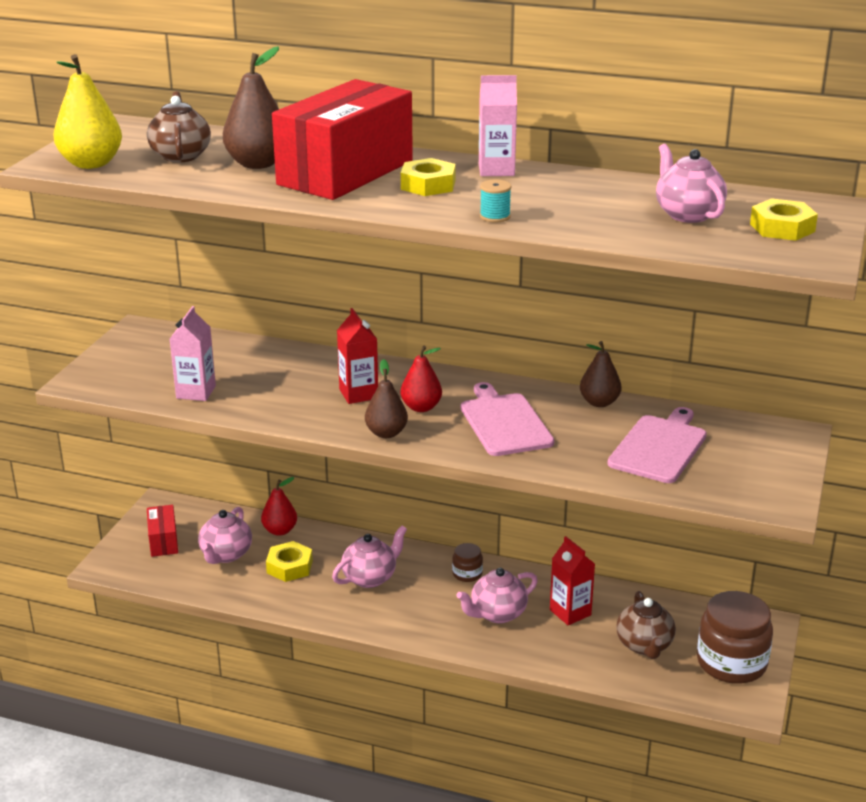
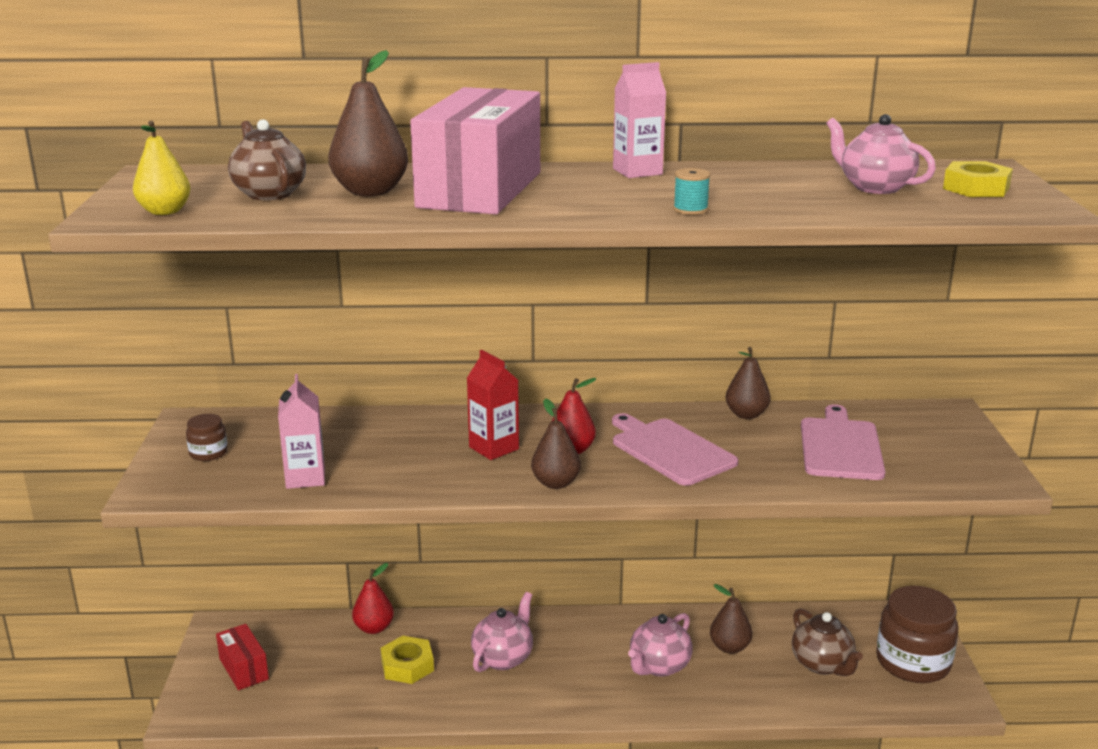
camera: 20 degrees left, 5 degrees down
(91, 164) = (165, 212): yellow pear -> yellow pear, size x0.66
(226, 555) = (326, 668): pink teapot -> none
(345, 173) = (480, 190): red box -> pink box
(428, 185) = (583, 191): yellow nut -> none
(467, 574) = (602, 630): brown jar -> brown jar (208, 453)
(570, 612) = (729, 647): red carton -> brown pear

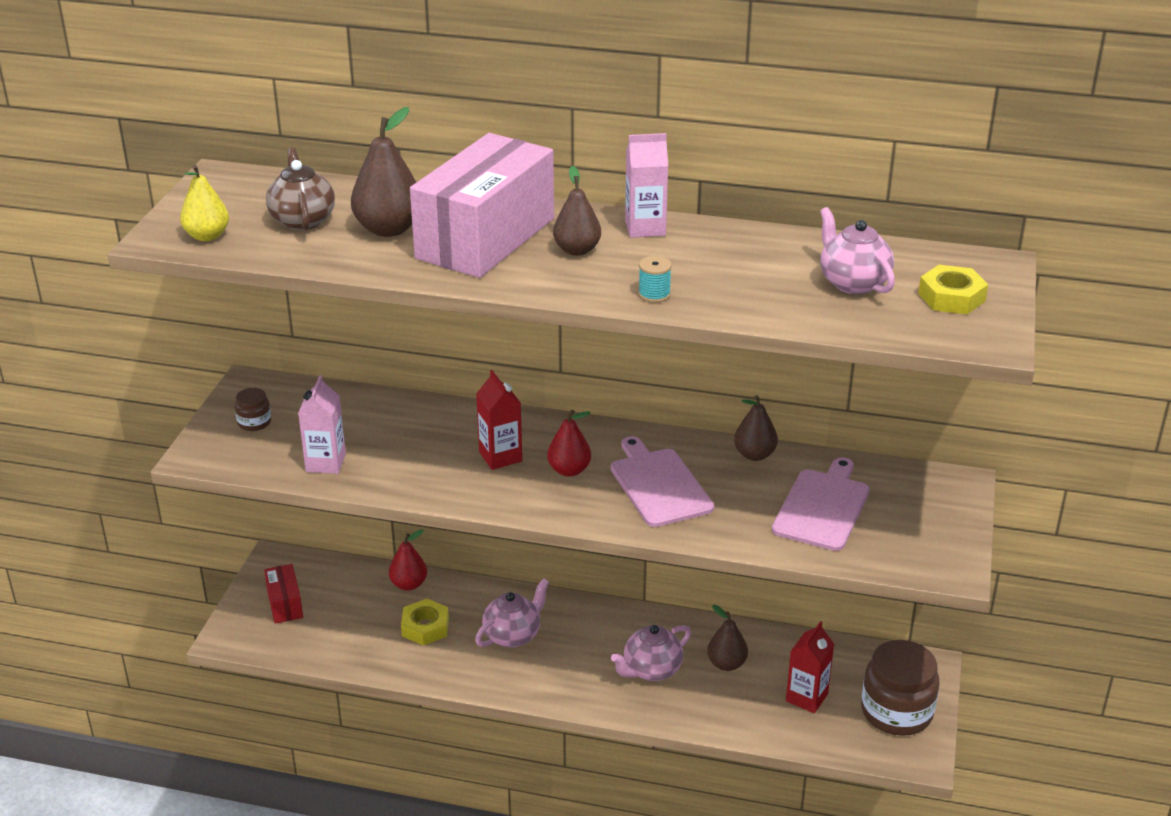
camera: 15 degrees right, 10 degrees up
(556, 483) = (537, 504): brown pear -> brown pear (577, 250)
(822, 664) = (806, 697): brown teapot -> red carton

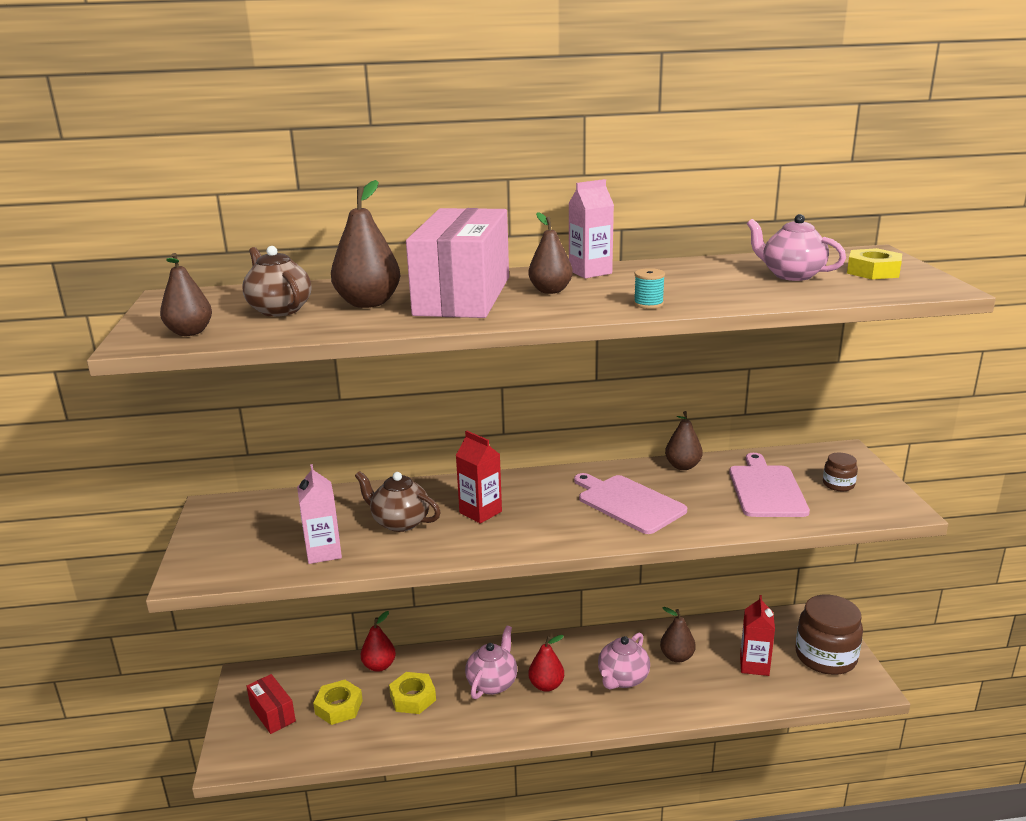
camera: 20 degrees left, 10 degrees down
(207, 236) = (190, 332): yellow pear -> brown pear
(254, 422) = (234, 535): brown jar -> brown jar (838, 484)
(349, 615) = (339, 707): none -> yellow nut
(415, 448) = (400, 522): none -> brown teapot
(569, 470) = (546, 509): red pear -> red pear (546, 685)

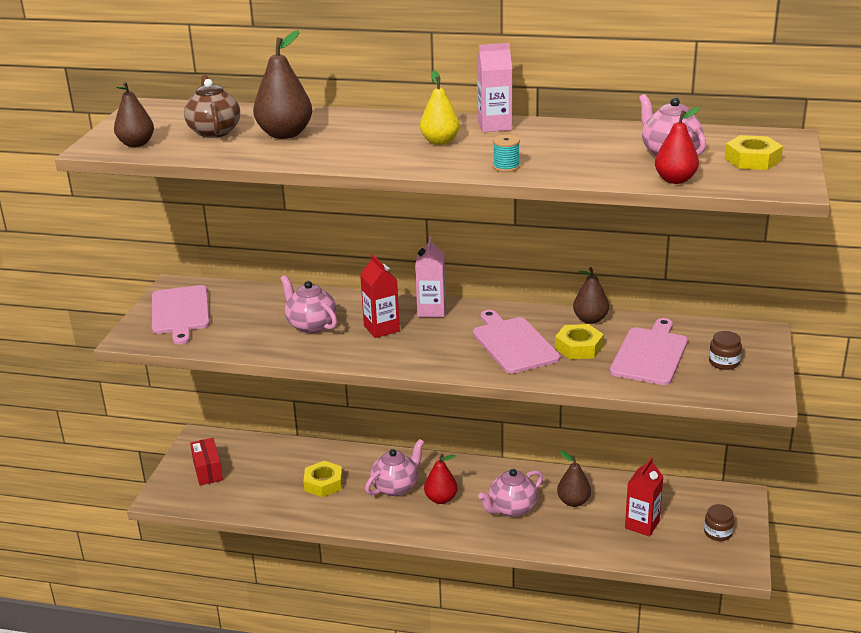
camera: 20 degrees right, 5 degrees up
(235, 535) = (180, 312): none -> pink cutting board
(323, 552) = (238, 338): pink carton -> pink carton (431, 310)
(339, 707) = (261, 477): yellow nut -> yellow nut (579, 347)
(379, 666) = (309, 452): red pear -> red pear (675, 180)
(400, 522) = (311, 325): brown teapot -> pink teapot
(463, 296) = (364, 137): pink box -> none
(550, 291) = (440, 141): brown pear -> yellow pear
(825, 656) = (718, 533): brown jar -> brown jar, size x0.47

